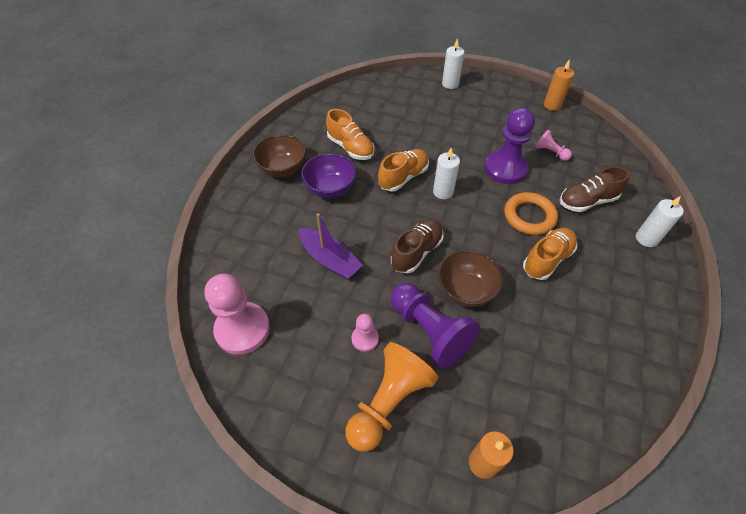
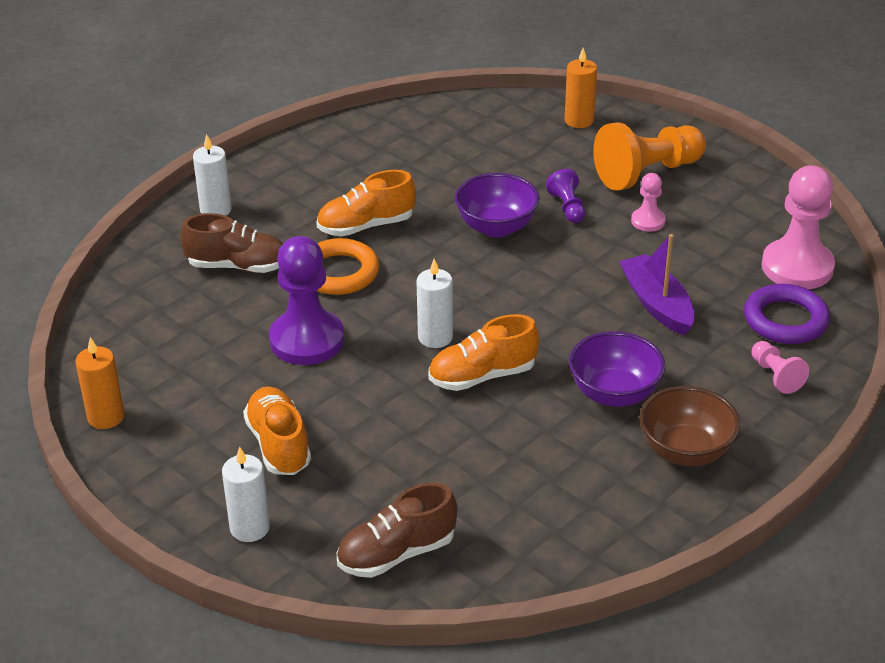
camera: 155 degrees left, 15 degrees down
(244, 274) = (785, 320): none -> purple ring
(350, 147) = (543, 453): orange shoe -> orange shoe (279, 445)
(416, 252) = (530, 279): brown shoe -> brown shoe (396, 554)
(429, 331) = (567, 207): purple pawn -> purple pawn, size x0.50
(465, 290) = (496, 227): brown bowl -> purple bowl
(550, 152) = (209, 341): pink pawn -> pink pawn (776, 376)

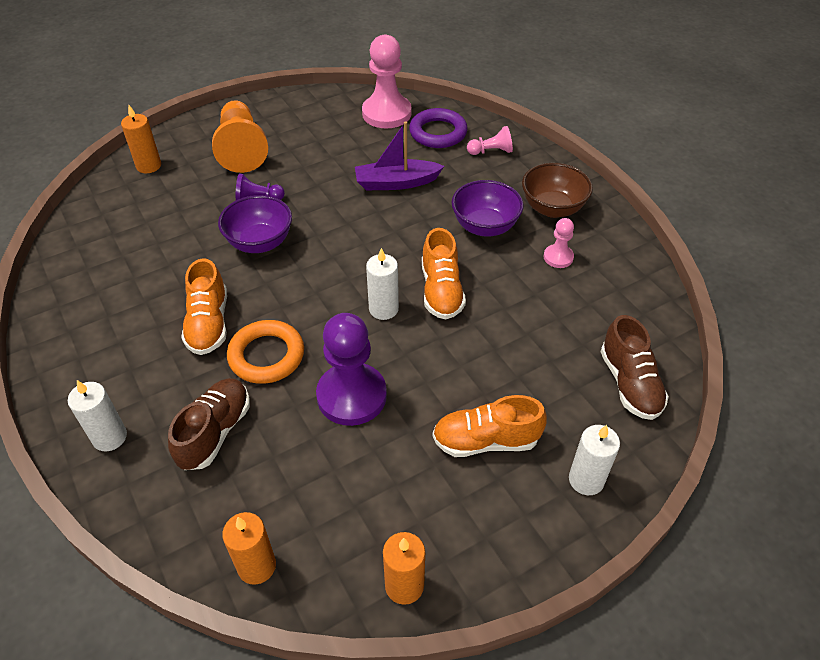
camera: 75 degrees left, 10 degrees up
(108, 326) = (257, 566): none -> orange candle
(648, 221) = (299, 163): pink pawn -> pink pawn (558, 257)

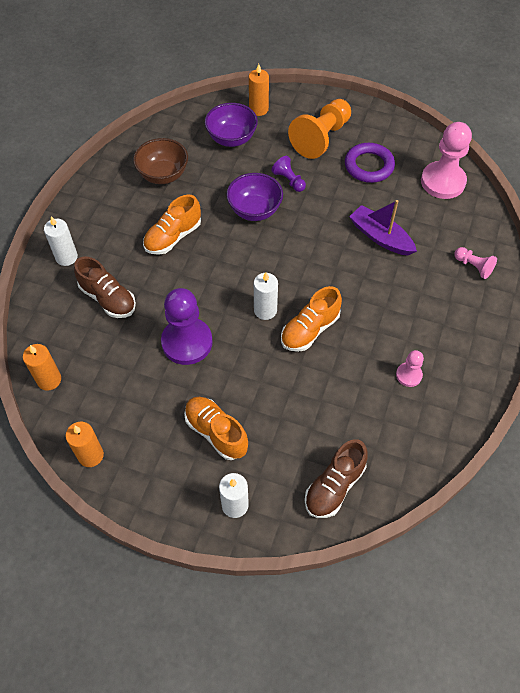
camera: 50 degrees right, 10 degrees up
(215, 432) = (108, 298): brown shoe -> brown shoe turned 60 degrees clockwise
(266, 355) = (177, 281): orange ring -> none
(438, 133) = (457, 223): purple ring -> purple ring (369, 166)
(485, 226) = (393, 314): purple bowl -> purple bowl (231, 138)
(552, 208) = (455, 341): brown bowl -> brown bowl (163, 175)

